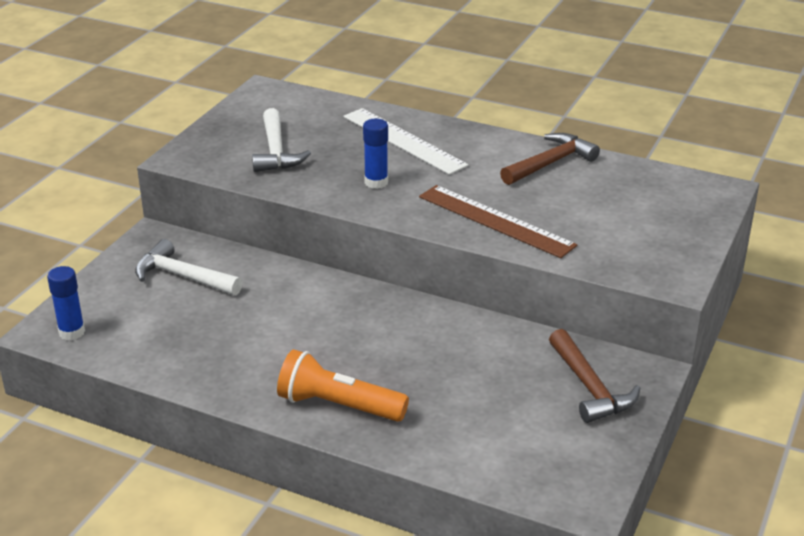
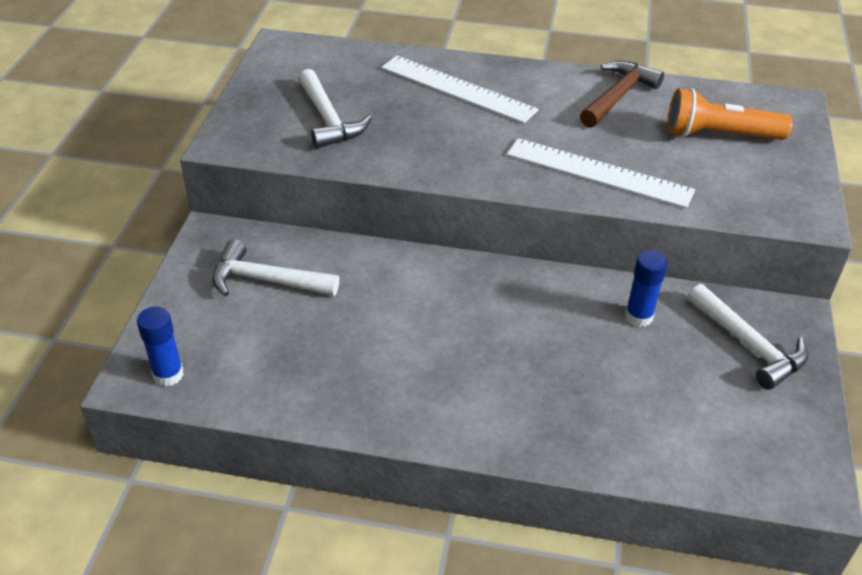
camera: 15 degrees left, 10 degrees up
(338, 405) = (507, 416): orange flashlight -> orange flashlight (719, 135)
(376, 182) = (453, 143): blue glue stick -> blue glue stick (638, 316)
(496, 220) = (599, 172): brown ruler -> white ruler
(589, 387) = (749, 345): brown hammer -> white hammer

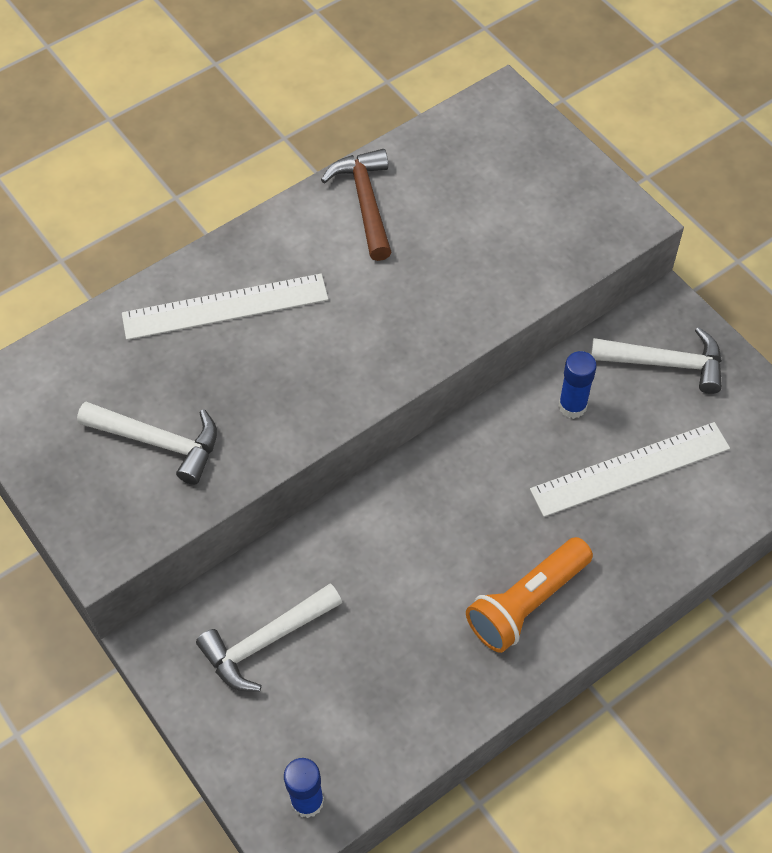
camera: 45 degrees left, 15 degrees up
(599, 172) = (445, 304): white ruler -> white ruler (630, 468)
(719, 135) = (487, 183): orange flashlight -> orange flashlight (526, 603)

